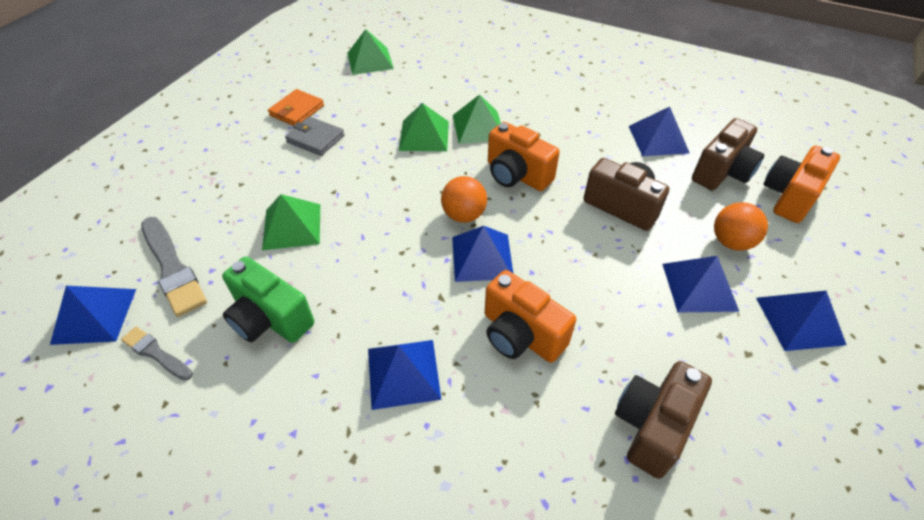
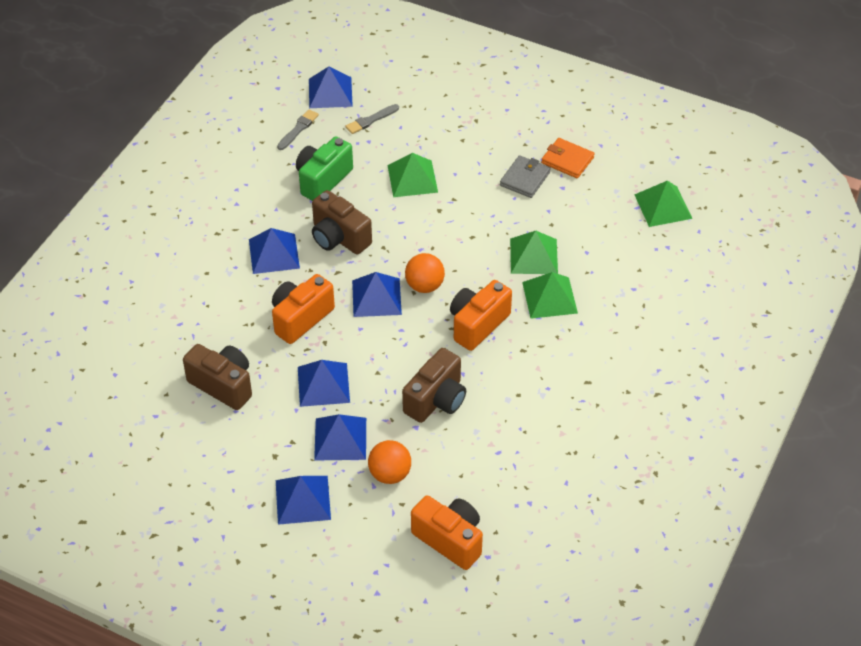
camera: 90 degrees right, 0 degrees up
(172, 268) = (371, 120): grey brush -> grey brush, size x0.57
(658, 139) = (537, 446): blue pyramid -> blue pyramid (323, 384)
(722, 172) = (485, 491): brown camera -> brown camera (339, 238)

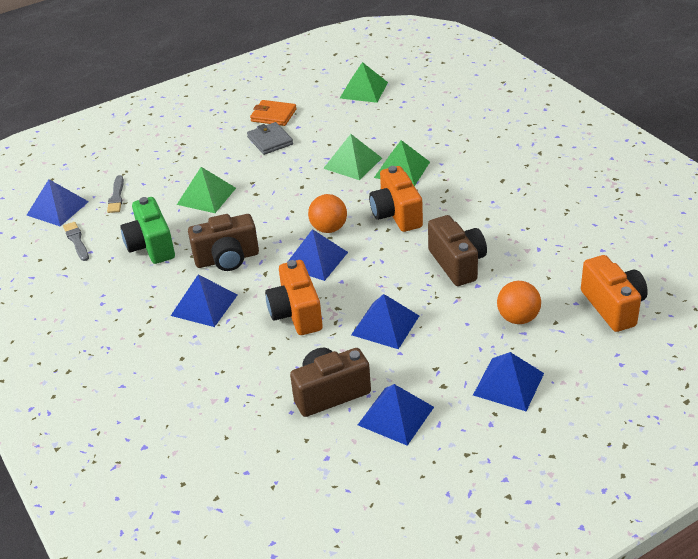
camera: 55 degrees left, 10 degrees down
(340, 439) = (456, 335): blue pyramid -> blue pyramid (396, 416)
(450, 540) = (613, 307): orange camera -> orange camera turned 90 degrees clockwise
(567, 160) = (273, 115): orange wallet -> orange wallet turned 45 degrees clockwise

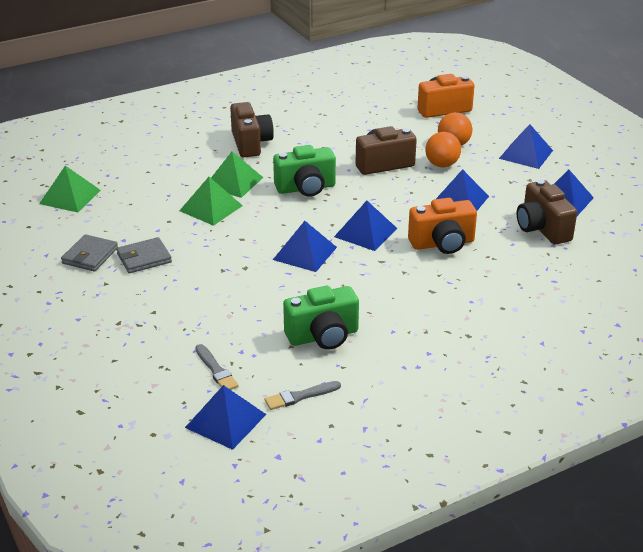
camera: 90 degrees left, 5 degrees down
(116, 196) = (216, 370): grey brush -> grey brush turned 60 degrees clockwise
(204, 305) = (426, 296): blue pyramid -> blue pyramid (305, 253)
(206, 196) = (238, 300): green pyramid -> none
(227, 259) = (355, 284): brown camera -> brown camera (250, 143)
(273, 115) = (90, 256): orange wallet -> grey wallet
(329, 228) = (318, 224): orange ball -> orange ball (442, 165)
(396, 214) = (306, 188): orange camera -> green camera

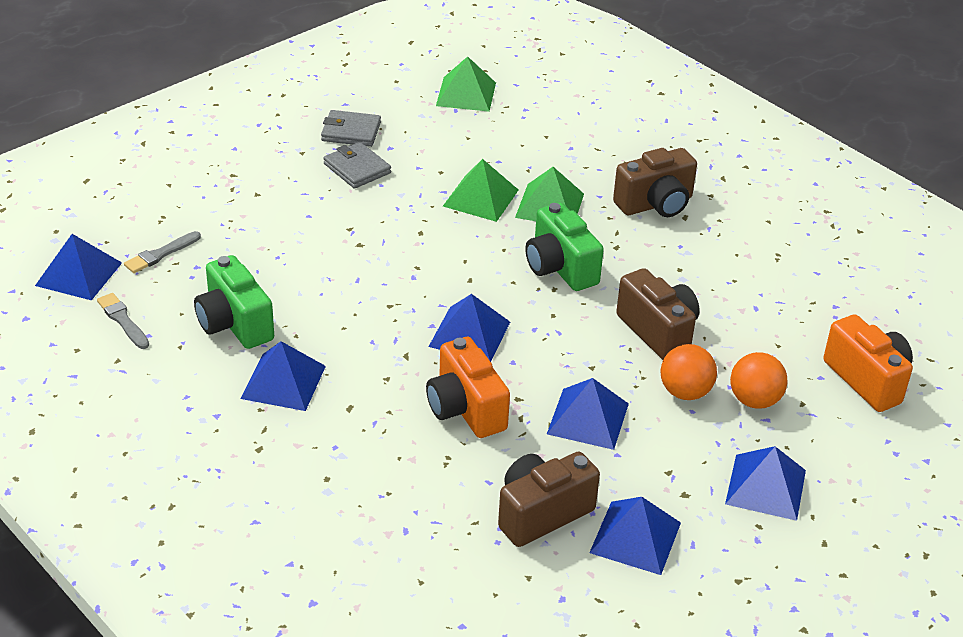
camera: 75 degrees right, 5 degrees up
(305, 253) = (404, 287): blue pyramid -> blue pyramid (283, 382)

